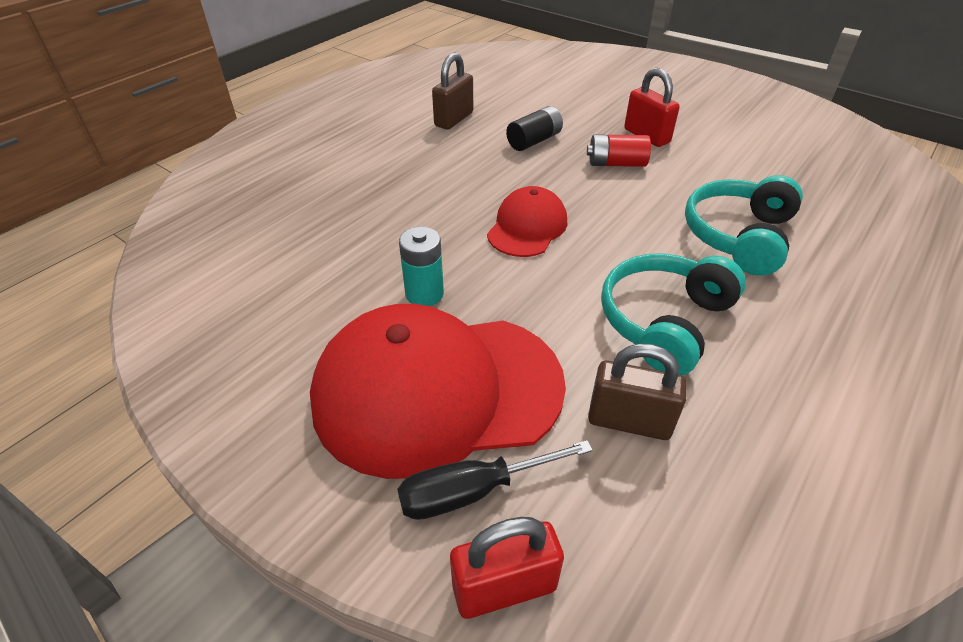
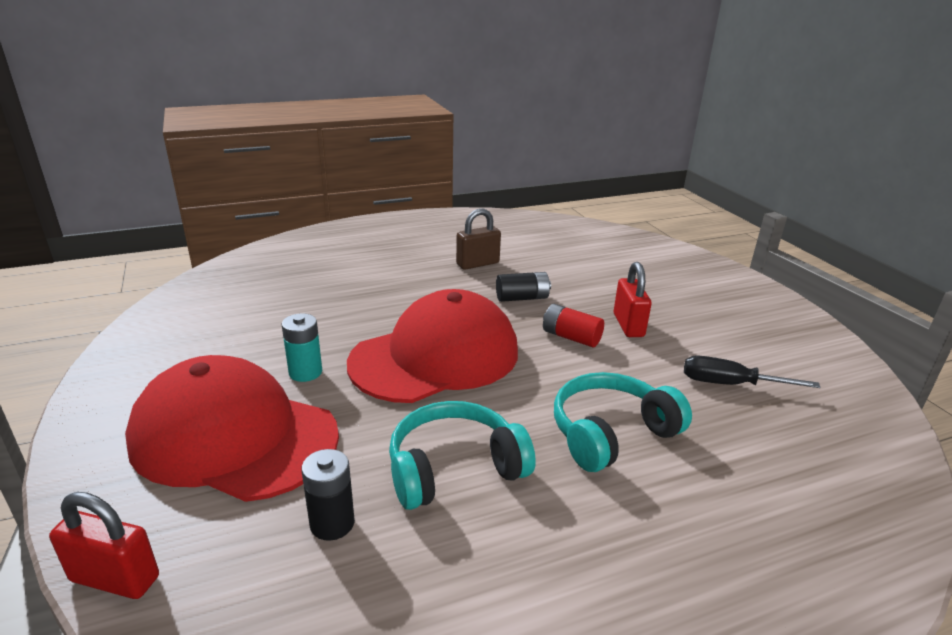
camera: 30 degrees right, 15 degrees down
(472, 491) = (173, 509): black screwdriver -> black screwdriver (729, 384)
(527, 227) = (435, 357): red cap -> red cap, size x1.98
(629, 421) = (332, 523): brown padlock -> black battery

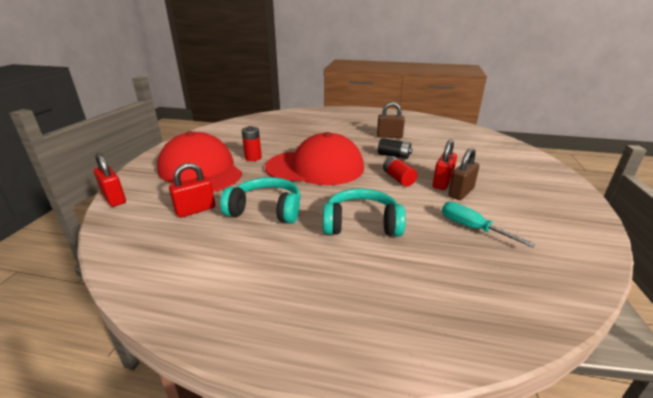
camera: 35 degrees right, 0 degrees up
(305, 372) = (253, 158): turquoise battery -> red battery
(332, 523) = (195, 210): black battery -> red padlock
(664, 334) = (461, 193): none -> brown padlock
(729, 384) = (471, 228): black screwdriver -> turquoise screwdriver

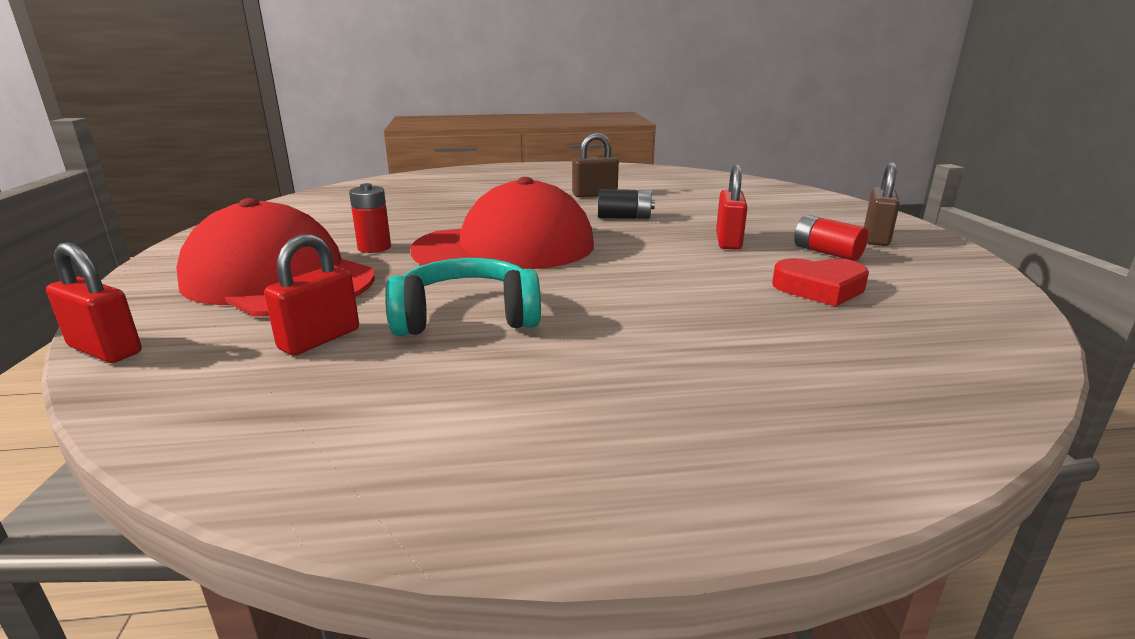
camera: 20 degrees left, 5 degrees down
(361, 224) = (653, 310): turquoise headphones -> none
(398, 179) = (657, 245): red battery -> red battery (826, 252)
(461, 193) = (766, 249): brown padlock -> brown padlock (876, 238)
(471, 228) = (820, 288): turquoise screwdriver -> red heart

